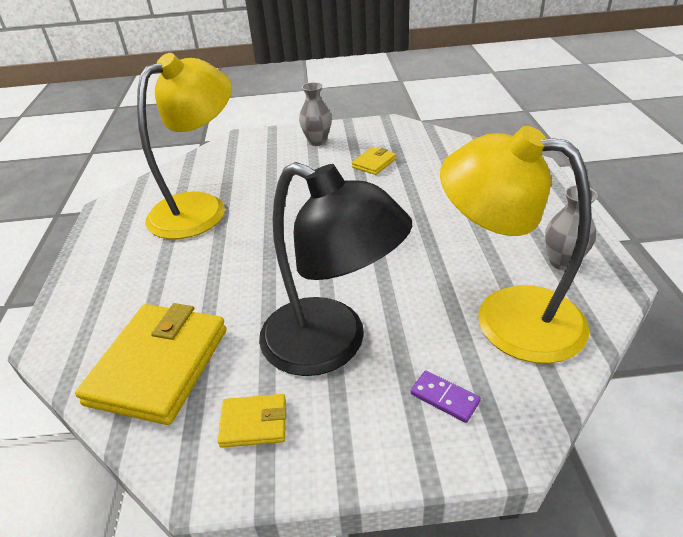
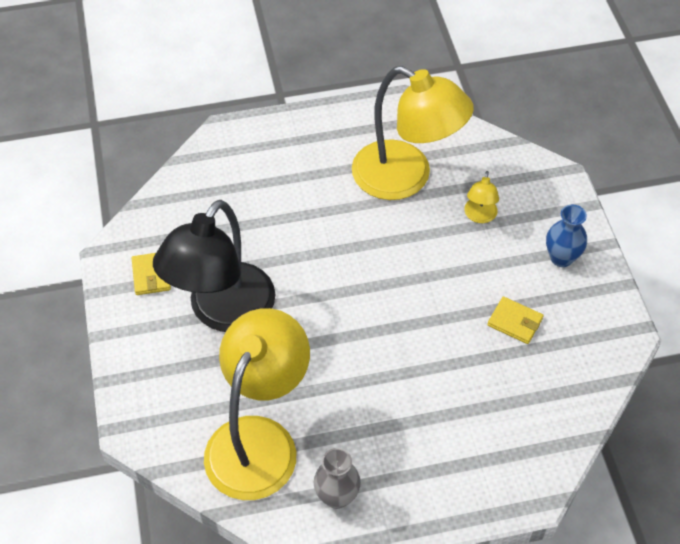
camera: 80 degrees right, 15 degrees up
(159, 366) = (201, 207): yellow wallet -> none
(262, 173) = (479, 216): none -> yellow lamp
(317, 141) = (561, 258): grey vase -> blue vase
(444, 398) = (171, 390): purple domino -> none

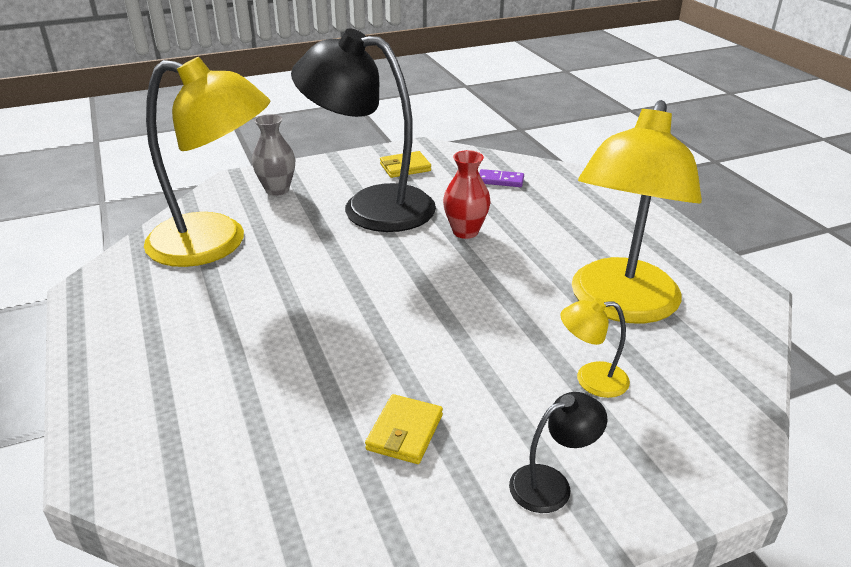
camera: 80 degrees right, 20 degrees down
(202, 206) = (500, 180): none -> purple domino
(285, 248) = (465, 231): none -> red vase
(337, 497) = (137, 298): grey vase -> grey vase (277, 190)
(561, 258) = (551, 484): blue vase -> black lamp

